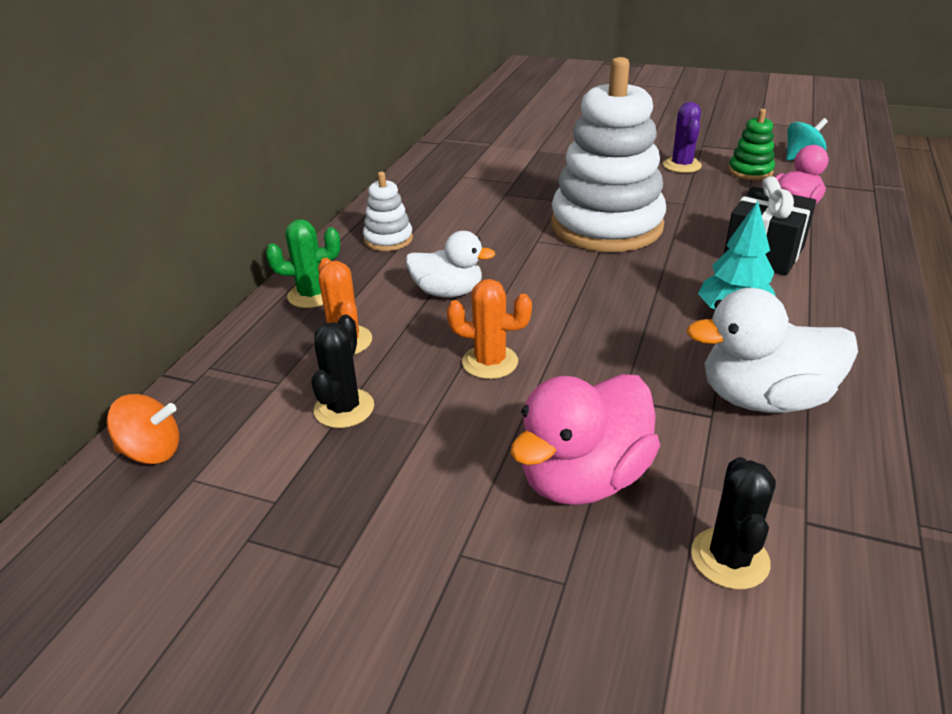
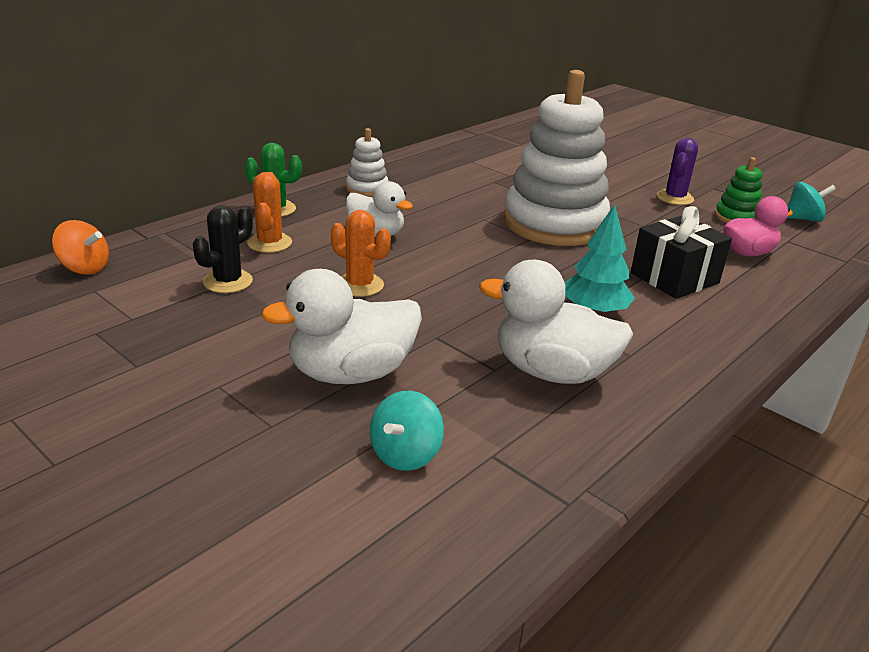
camera: 20 degrees right, 5 degrees down
(583, 478) = (351, 373): pink duck -> white duck
(729, 558) = (405, 454): black cactus -> turquoise spinning top

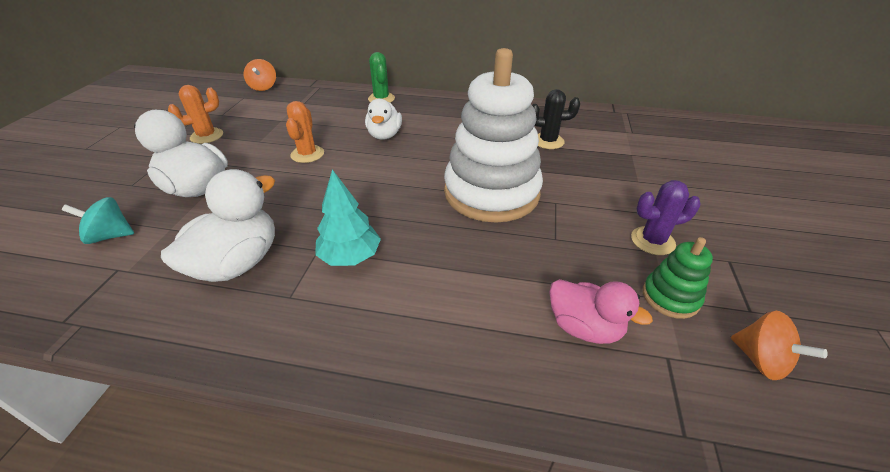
camera: 60 degrees right, 10 degrees up
(228, 281) = (278, 120): black cactus -> black cactus (548, 141)
(269, 243) = (335, 113): orange cactus -> orange cactus (207, 136)
(367, 189) = (448, 110): white stacking toy -> none
(551, 372) = (237, 263): white duck -> white duck turned 45 degrees clockwise
(674, 278) = (459, 287): black gift -> none
(803, 219) = (760, 360): turquoise spinning top -> orange spinning top

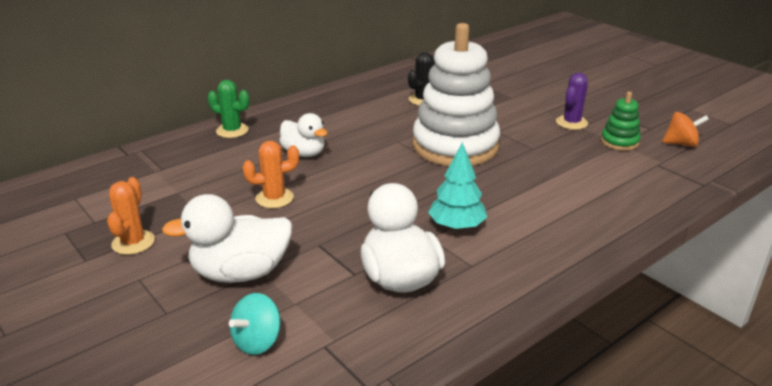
camera: 50 degrees left, 10 degrees down
(263, 87) = (73, 179): orange spinning top -> none
(307, 154) = (274, 198): orange cactus -> orange cactus turned 60 degrees counterclockwise
(584, 327) = (615, 175): pink duck -> none

